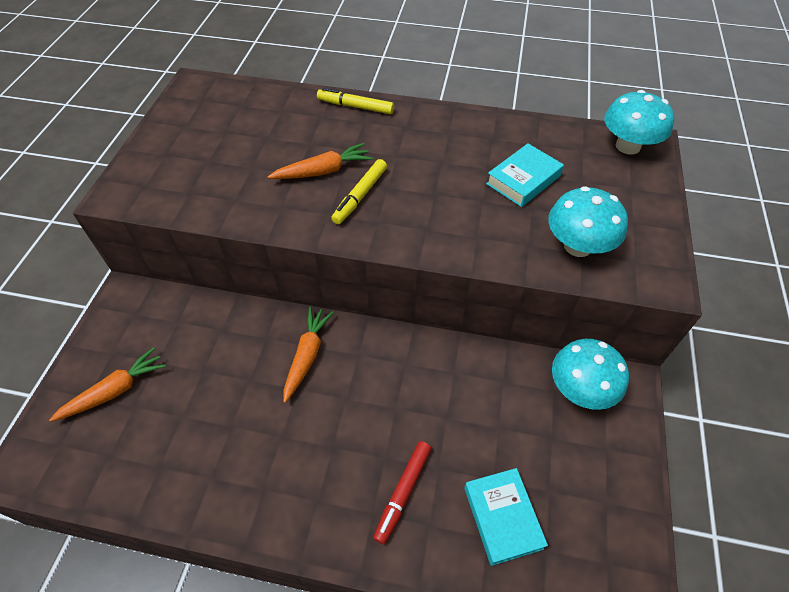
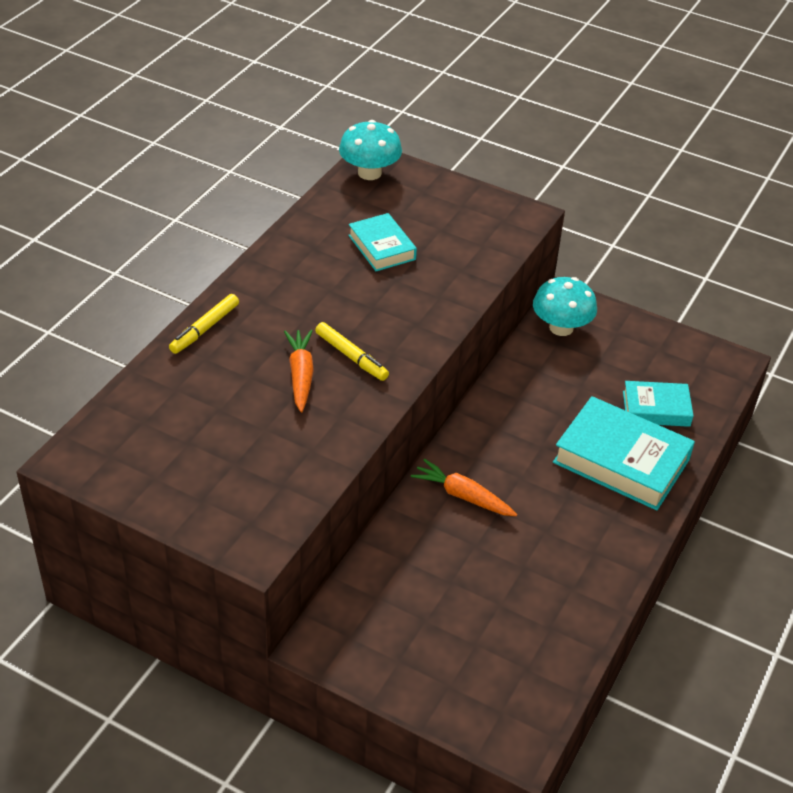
camera: 75 degrees left, 10 degrees down
(115, 391) = (450, 660): orange carrot -> none
(403, 492) = (621, 461): red marker -> turquoise book
(577, 246) = (474, 244): turquoise mushroom -> none

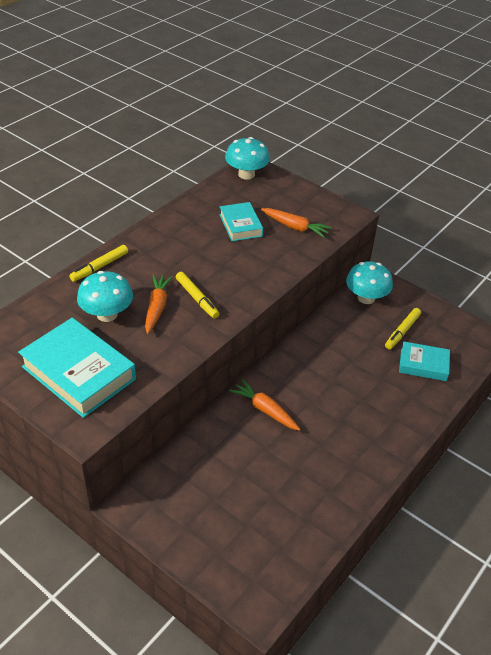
camera: 10 degrees right, 0 degrees up
(235, 393) = (107, 314): none -> turquoise mushroom
(456, 241) = (295, 227): none -> orange carrot
(619, 368) = (402, 332): none -> yellow marker
(621, 461) = (388, 400): turquoise book -> turquoise book (78, 373)

